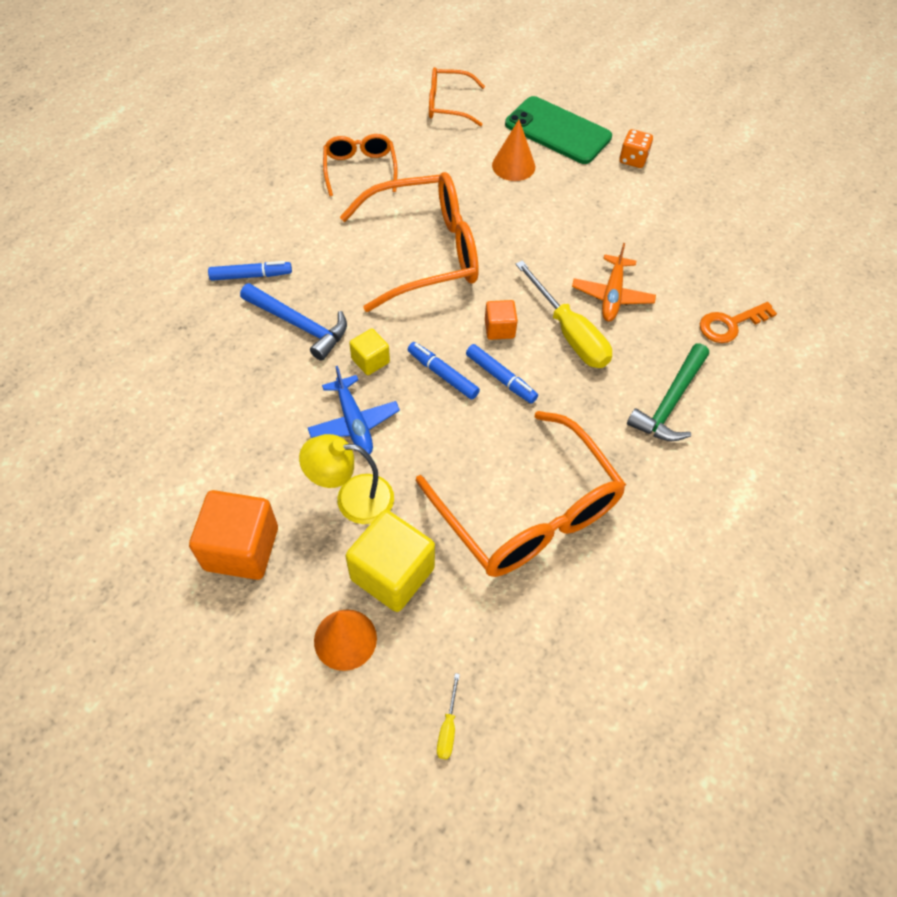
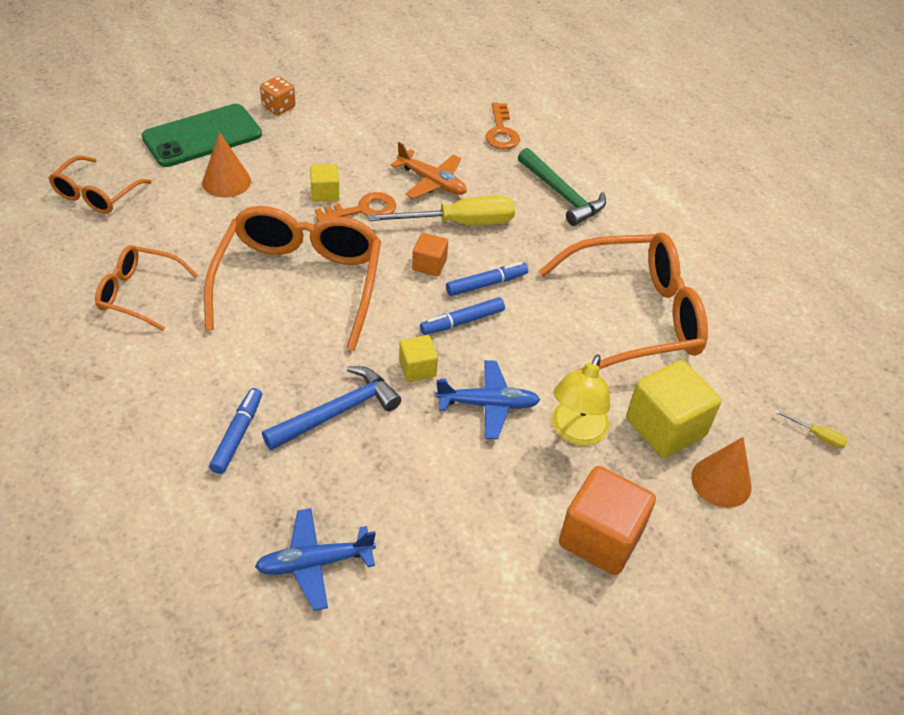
camera: 70 degrees left, 10 degrees down
(153, 362) = (314, 563): none -> blue plane
(540, 261) = (363, 209): none -> orange key
(543, 229) = (325, 193): none -> yellow cube

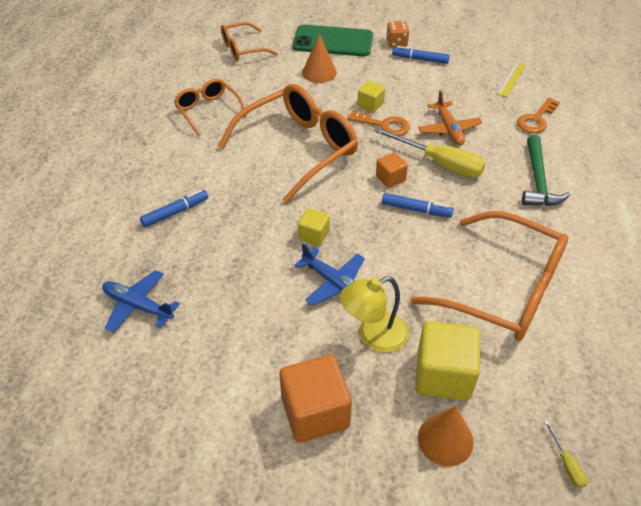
camera: 45 degrees right, 0 degrees up
(337, 412) = (240, 232): blue hammer -> none
(437, 98) = (511, 79): none -> yellow ruler
(462, 321) = (374, 223): blue marker -> blue marker (420, 59)

